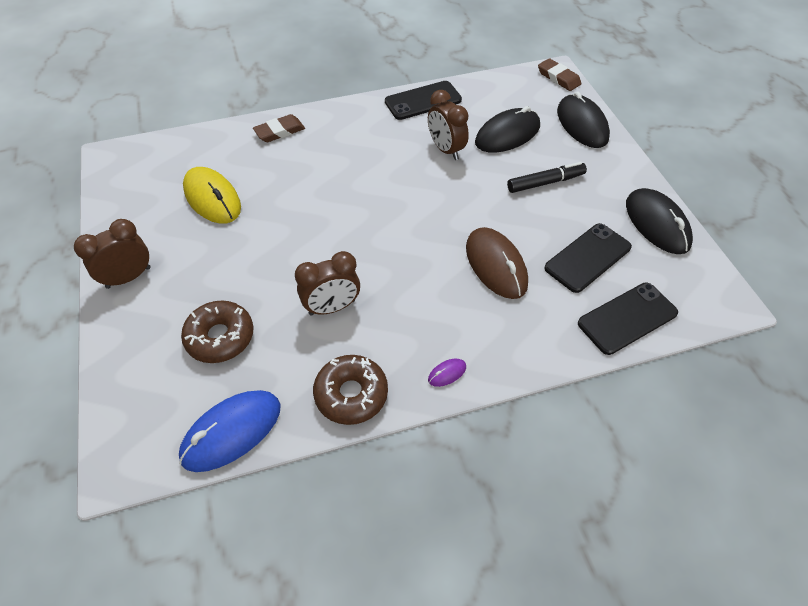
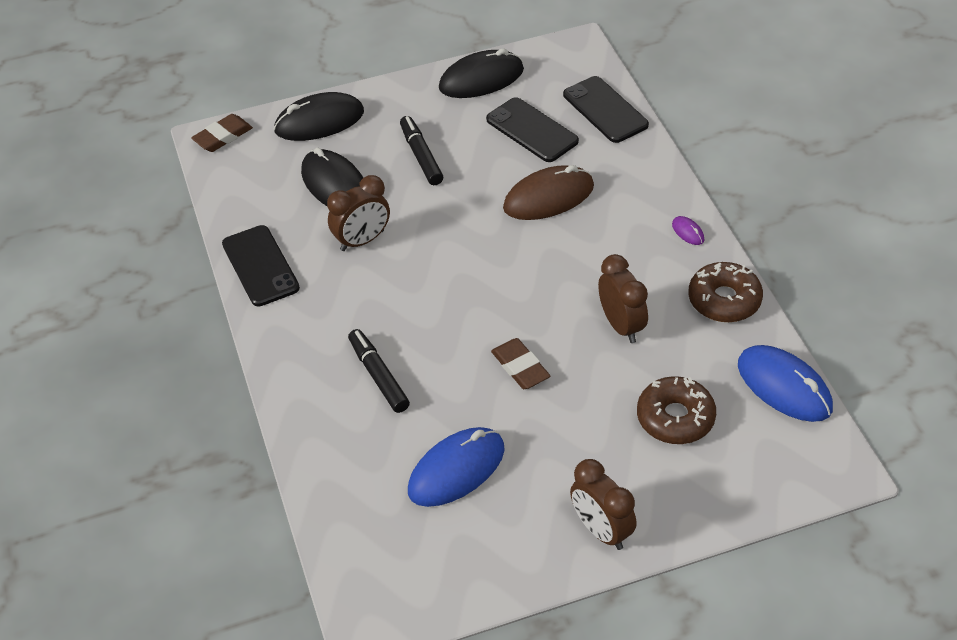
camera: 90 degrees left, 5 degrees down
(212, 198) = (456, 470): yellow mouse -> blue mouse
(279, 131) = (318, 416): brown eraser -> brown eraser (520, 367)
(309, 159) = (378, 376): none -> black marker

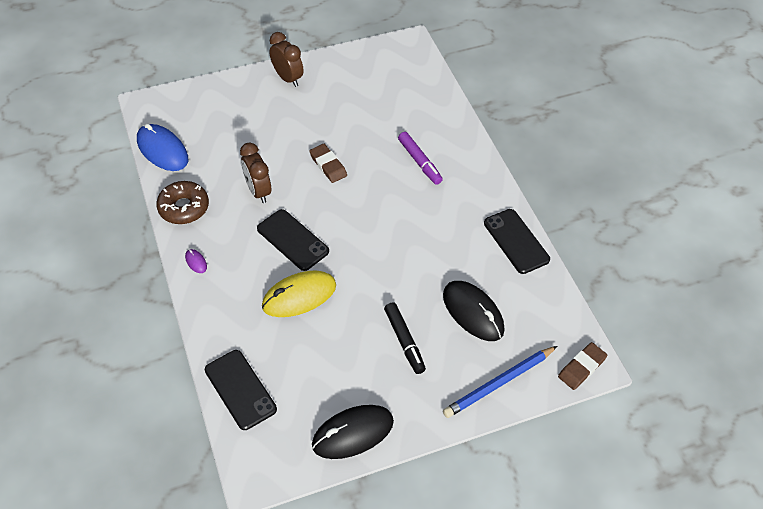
camera: 175 degrees right, 5 degrees up
(319, 121) = (499, 383): black mouse -> blue pencil
(362, 241) = (443, 260): brown clock -> none
(378, 376) = (419, 162): black marker -> purple marker
(456, 470) = (368, 108): blue mouse -> none
(532, 130) = (308, 367): black phone -> black phone (292, 240)
(548, 197) = (299, 296): brown mouse -> yellow mouse
(675, 418) = (235, 133): brown donut -> none

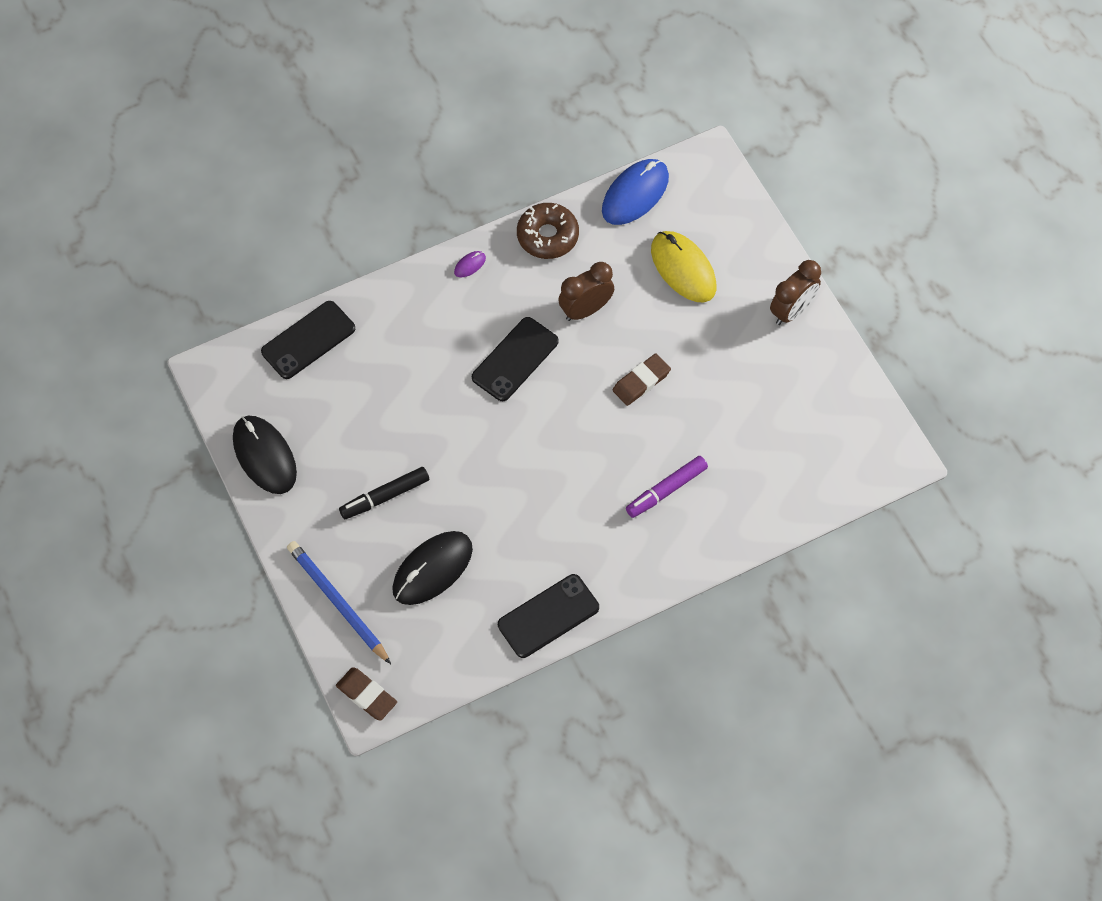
camera: 85 degrees right, 10 degrees up
(299, 296) = (435, 378): yellow mouse -> yellow mouse (683, 268)

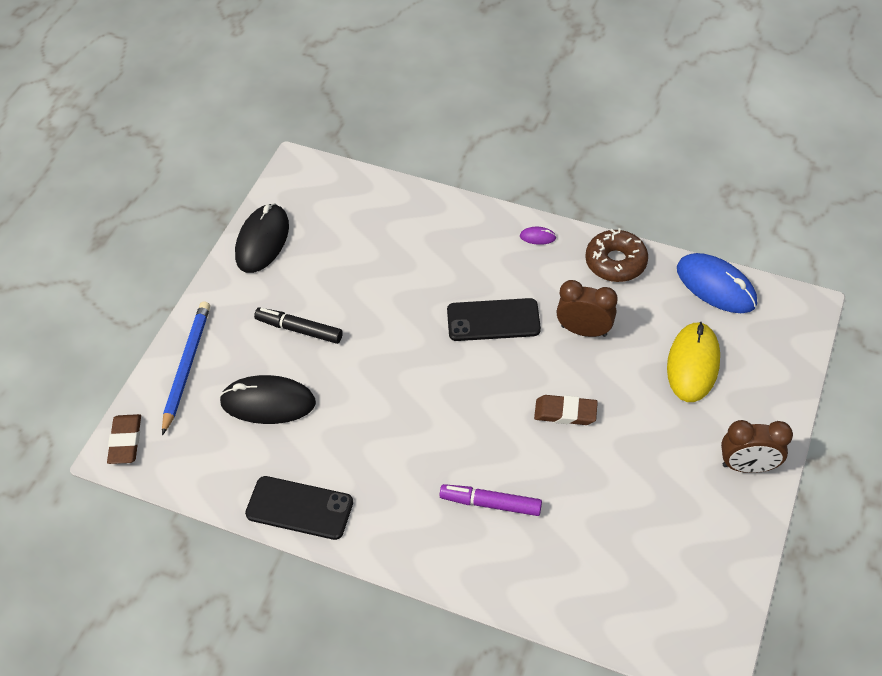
camera: 50 degrees right, 10 degrees down
(308, 340) = (376, 197): black phone -> none
(635, 194) = (716, 286): blue mouse -> blue mouse turned 45 degrees clockwise

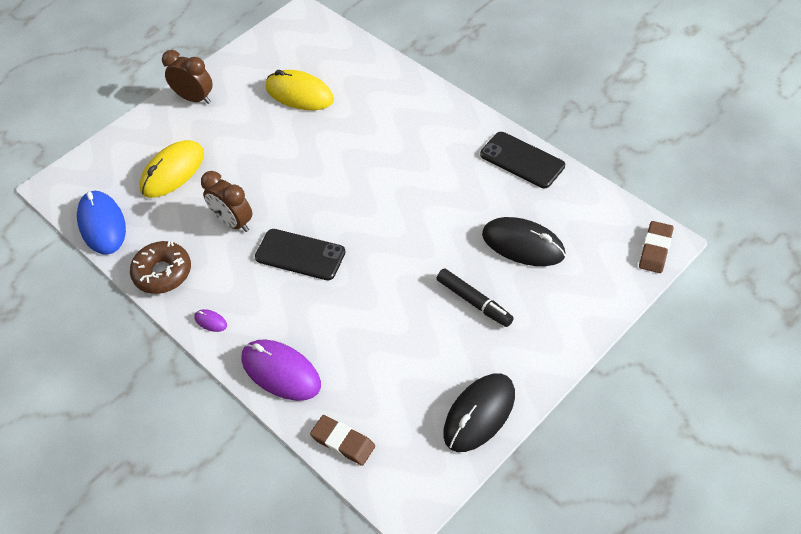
camera: 155 degrees left, 0 degrees up
(187, 367) = (589, 299): blue pencil -> none
(448, 219) = (281, 372): none -> purple mouse
(490, 504) = (382, 125): purple marker -> none
(565, 413) = (291, 166): brown eraser -> brown eraser (343, 442)
(621, 517) = (299, 94): none -> yellow mouse

